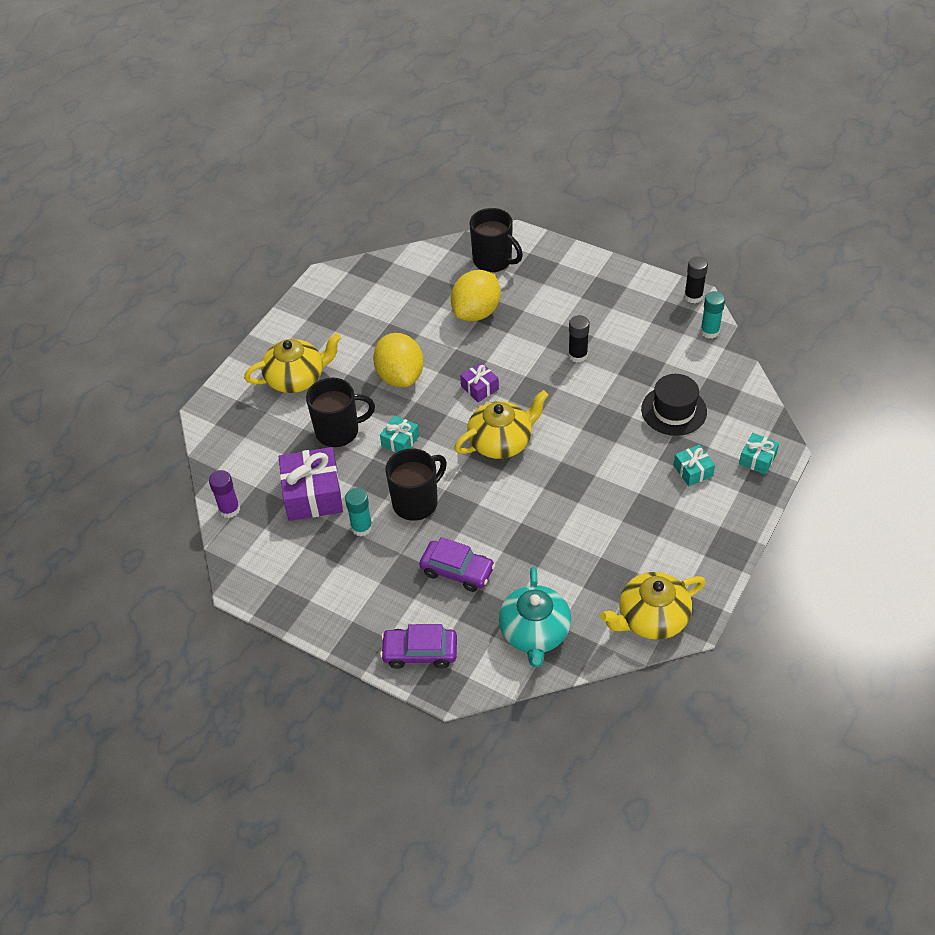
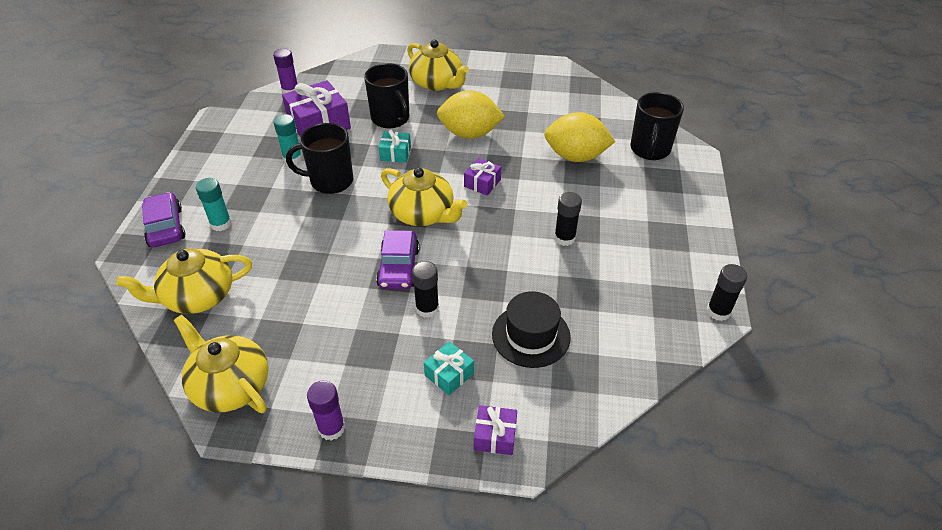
camera: 65 degrees right, 5 degrees down
(400, 376) = (469, 134): yellow lemon -> yellow lemon turned 45 degrees clockwise
(416, 502) = (330, 181): black mug -> black mug turned 150 degrees clockwise
(457, 571) = (260, 226): purple car -> purple car (398, 268)
(535, 632) = (197, 296): turquoise teapot -> yellow teapot
(619, 467) = (427, 308): none -> black glue stick
(709, 331) = (673, 340): turquoise glue stick -> turquoise glue stick (221, 224)
(718, 556) = (331, 428): none -> purple glue stick
(757, 459) = (495, 436): turquoise gift -> purple gift

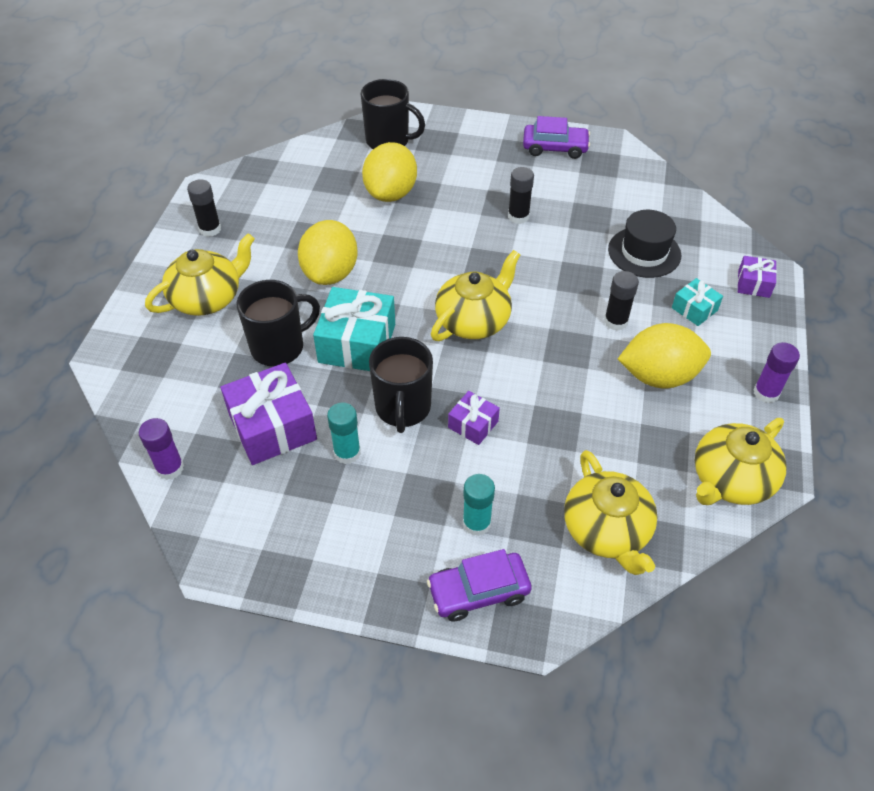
camera: 85 degrees left, 5 degrees up
(357, 338) = (658, 376): none -> yellow lemon
(395, 153) = (357, 343): turquoise gift -> turquoise gift, size x1.90
(398, 268) = (558, 342): purple car -> purple car (555, 148)
(482, 183) = (426, 269): purple gift -> purple gift (473, 424)
(718, 311) = (609, 141): black glue stick -> black glue stick (210, 229)

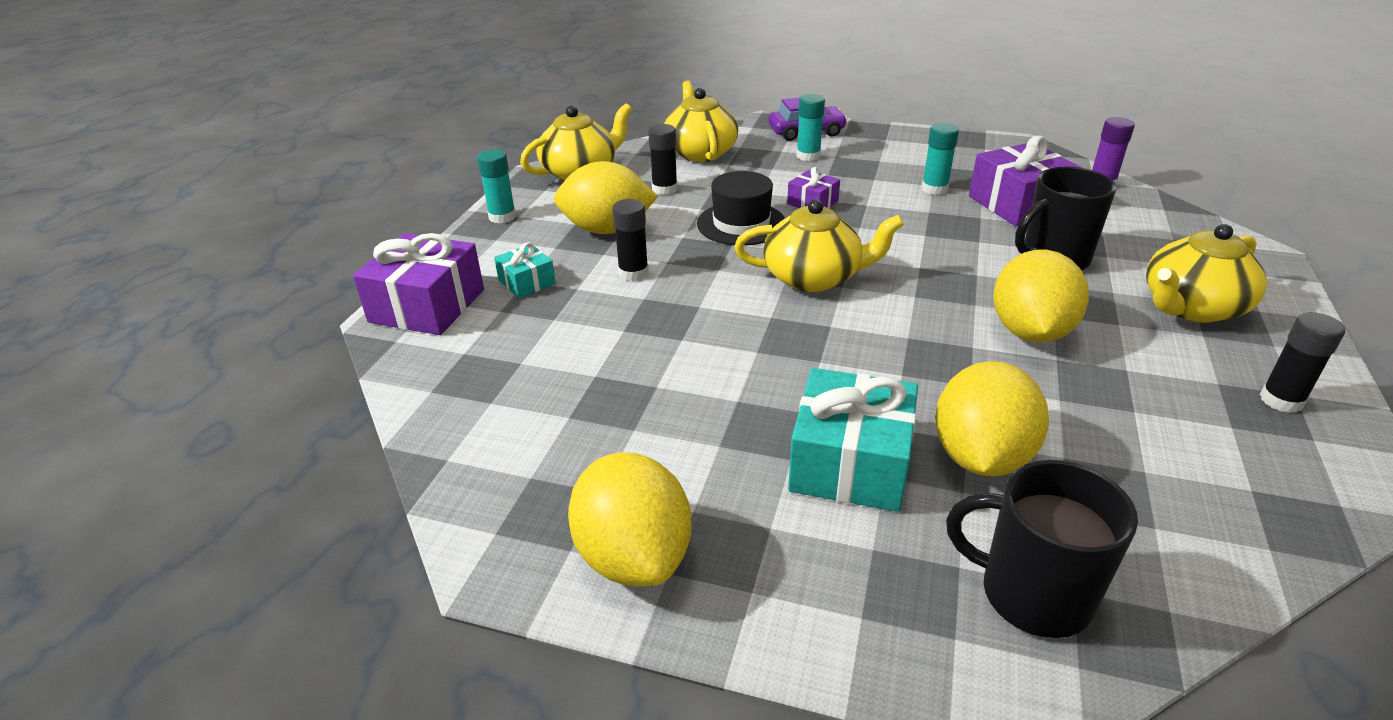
camera: 175 degrees left, 15 degrees down
(357, 343) = (957, 260): turquoise gift -> turquoise gift (850, 463)
(403, 408) = (887, 213): black mug -> none
(474, 320) = (813, 277): yellow teapot -> yellow teapot turned 135 degrees counterclockwise
(518, 216) = (738, 405): black glue stick -> black glue stick (664, 189)
(555, 148) = (633, 556): purple car -> yellow lemon
(644, 252) = (553, 346): black hat -> black hat (741, 223)
(753, 284) = (427, 305): purple gift -> purple gift, size x1.90
(766, 393) = (502, 217): purple glue stick -> turquoise glue stick

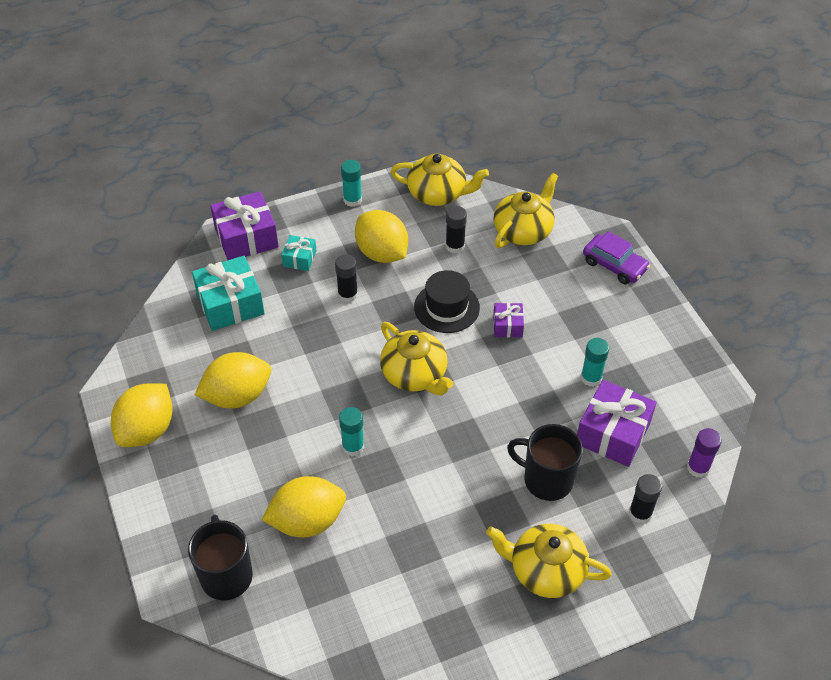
camera: 50 degrees right, 15 degrees up
(808, 156) = (575, 287): turquoise glue stick -> turquoise glue stick (353, 447)
(850, 463) = (262, 472): turquoise gift -> turquoise gift (230, 304)
(1030, 332) = (443, 499): yellow lemon -> yellow lemon (237, 396)
(1281, 400) = (469, 639): black glue stick -> black glue stick (640, 513)

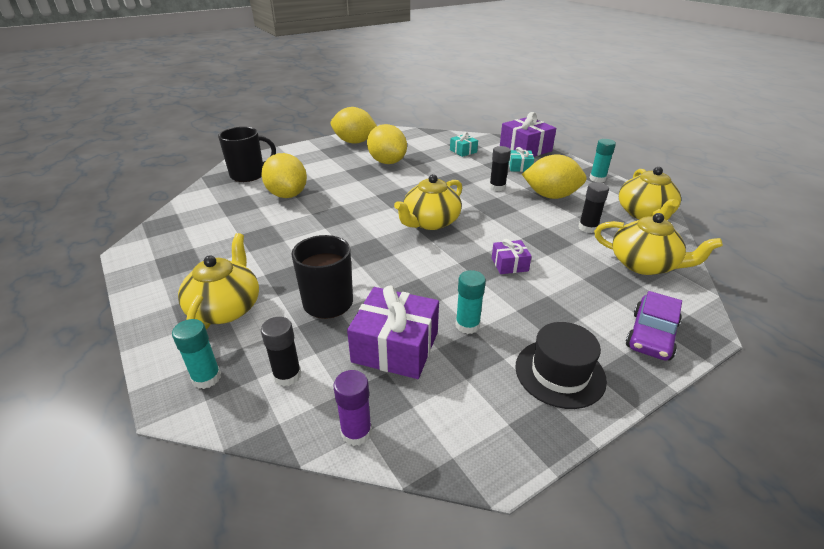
camera: 80 degrees right, 15 degrees down
(230, 304) = (463, 151): turquoise gift -> turquoise gift, size x0.53
(353, 447) = (352, 204): turquoise glue stick -> turquoise glue stick (206, 378)
(382, 253) = (551, 196): yellow lemon -> yellow lemon turned 60 degrees clockwise
(446, 307) = (511, 230): black hat -> black hat (559, 373)

